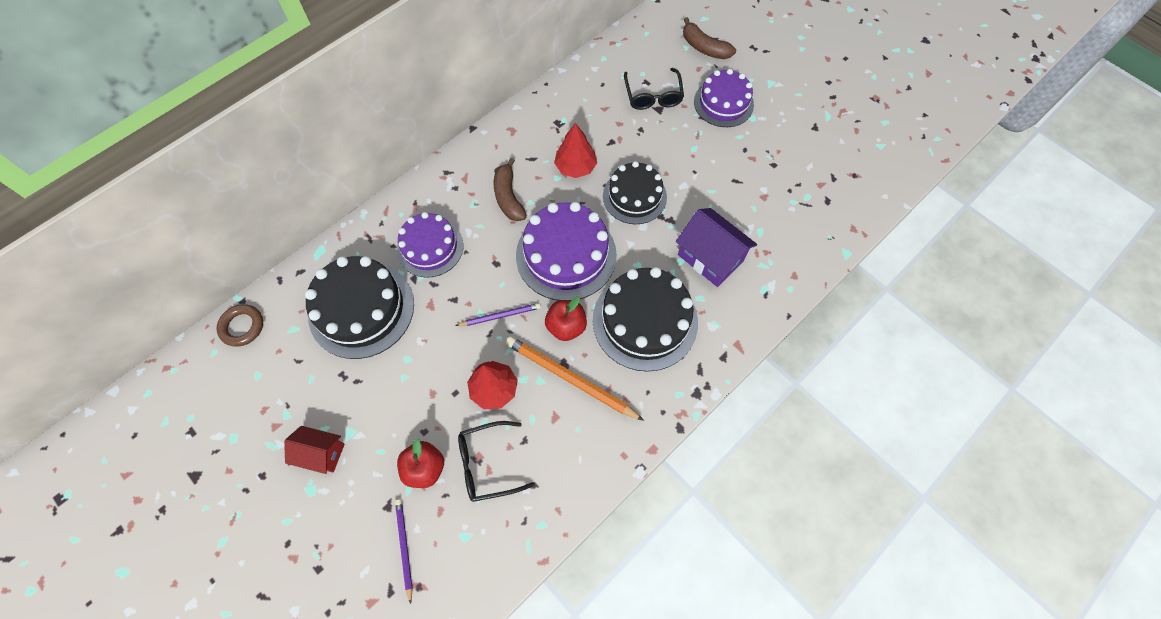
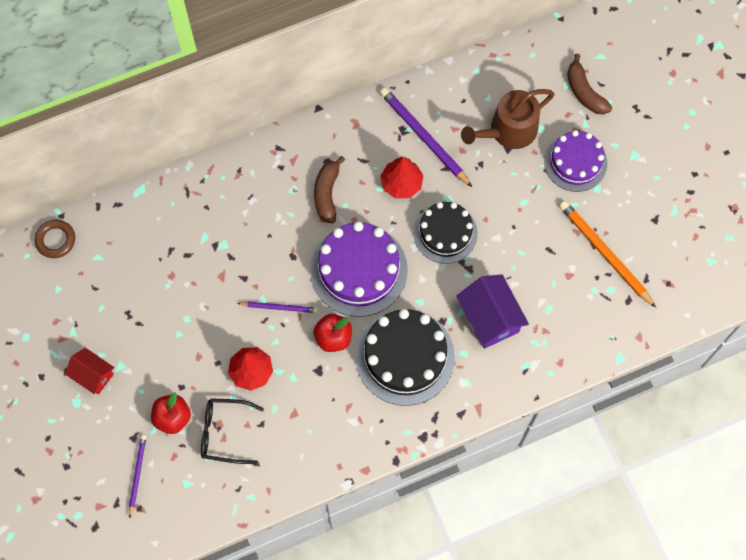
camera: 20 degrees right, 5 degrees up
(361, 309) = (161, 259): black cake -> none
(430, 247) = (239, 220): purple cake -> none
(570, 379) = (319, 385): orange pencil -> orange pencil (604, 254)
(580, 123) = (424, 137): none -> purple pencil
(653, 96) = (508, 130): black glasses -> brown watering can

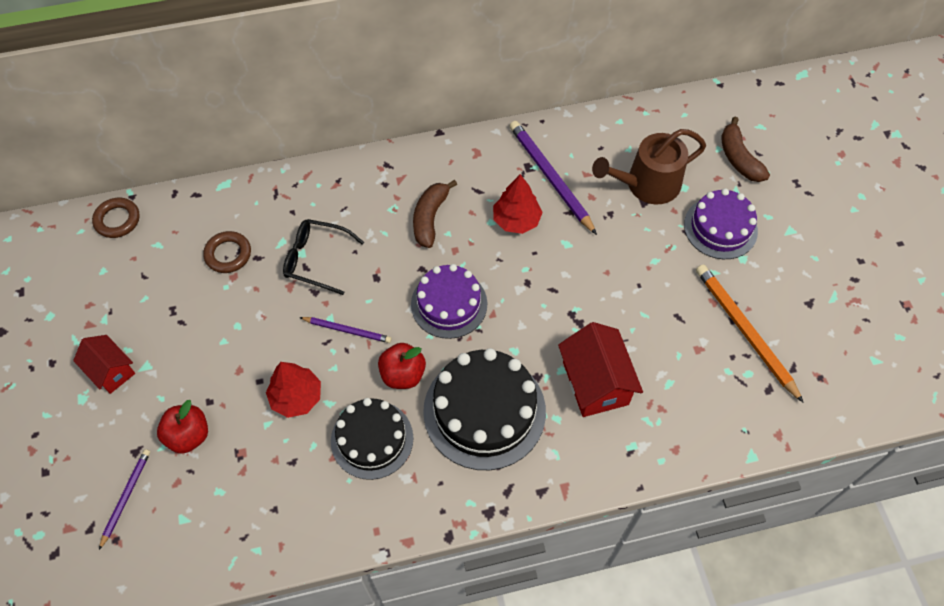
camera: 10 degrees right, 10 degrees down
(161, 256) = (228, 254): none -> brown ring
(225, 432) = (246, 464): black glasses -> black glasses (316, 259)
(359, 270) = (449, 304): purple cake -> purple cake, size x0.66
(445, 233) = (557, 280): black cake -> black cake (372, 439)
(489, 318) = (595, 383): purple house -> red house

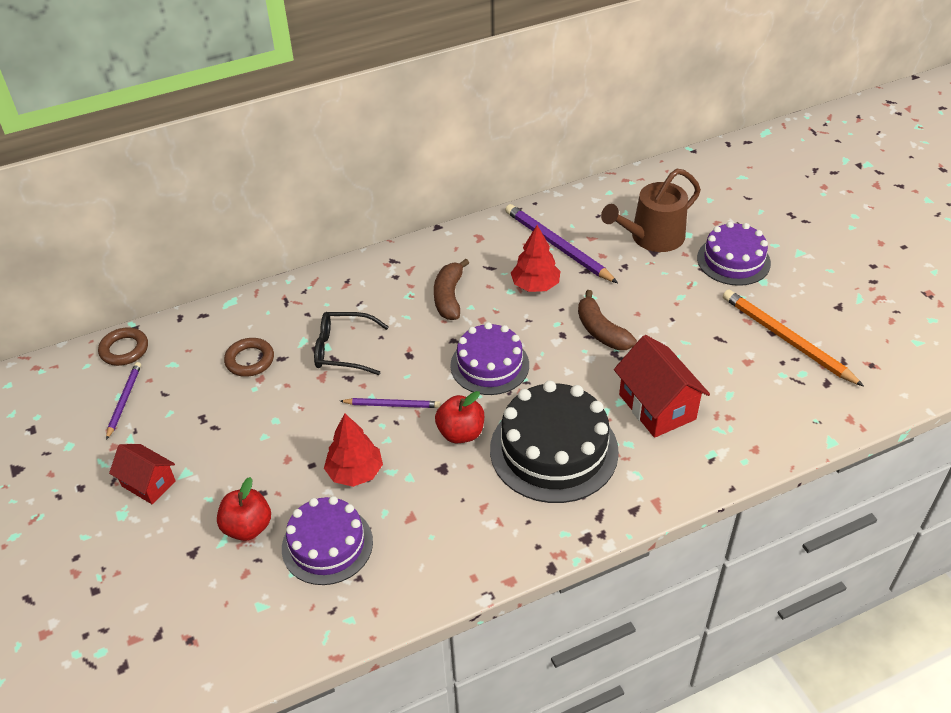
camera: 10 degrees left, 15 degrees down
(126, 497) = (192, 597): purple pencil -> purple pencil (124, 400)
(254, 469) = (327, 545): none -> purple cake
(372, 439) = (445, 495): black cake -> none
(739, 158) = (731, 204): brown banana -> brown banana (601, 331)

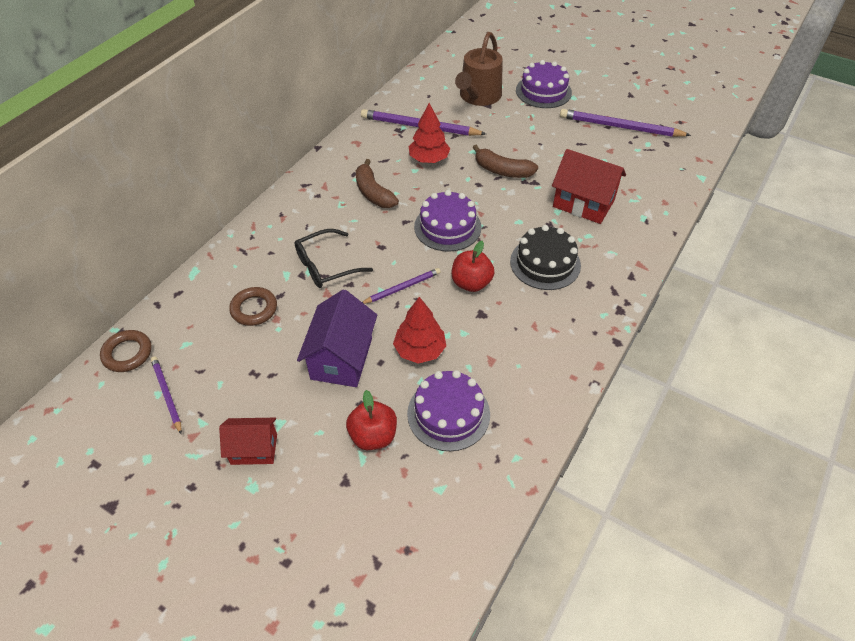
camera: 35 degrees left, 5 degrees up
(282, 443) = (341, 358): none -> purple house
(554, 450) = (545, 263): black cake -> black cake, size x0.66
(786, 339) = (620, 127): orange pencil -> purple pencil

